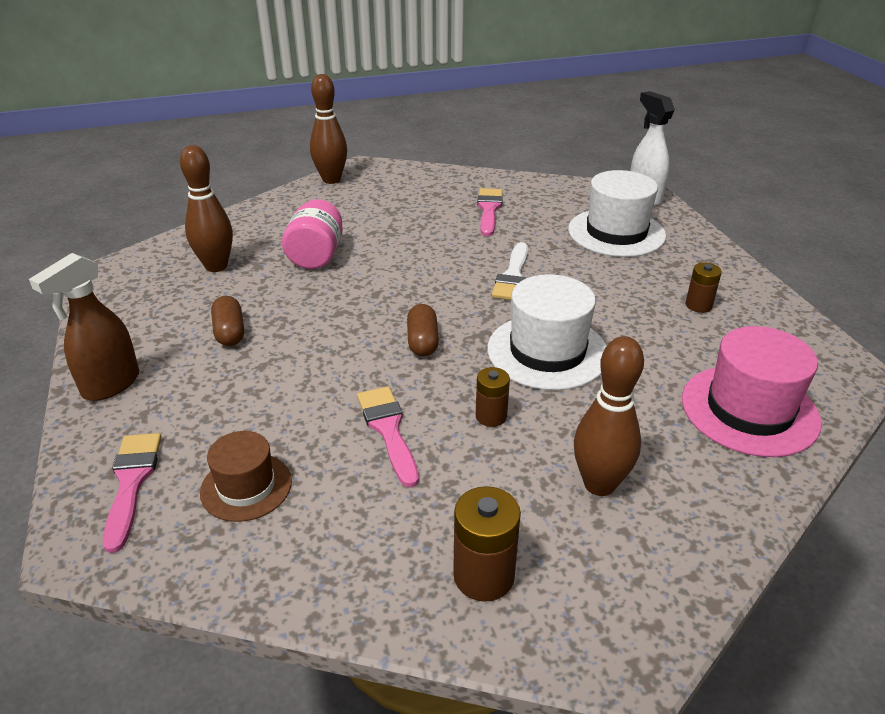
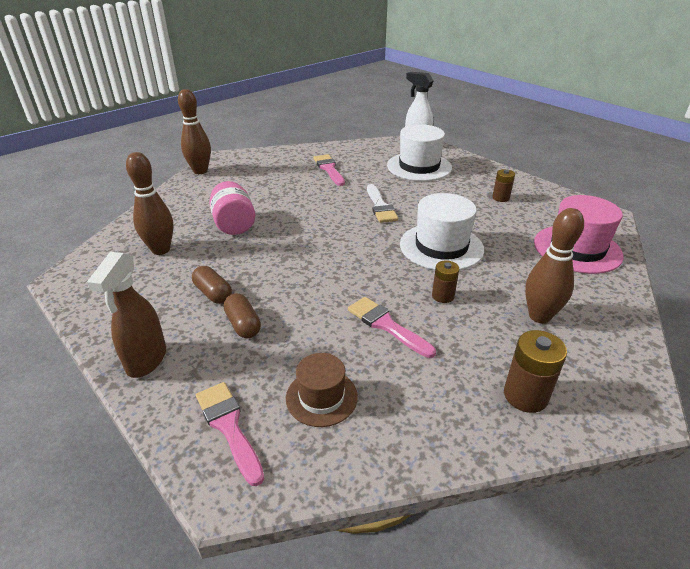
camera: 25 degrees left, 0 degrees up
(422, 341) = (358, 262): brown capsule -> brown capsule (243, 324)

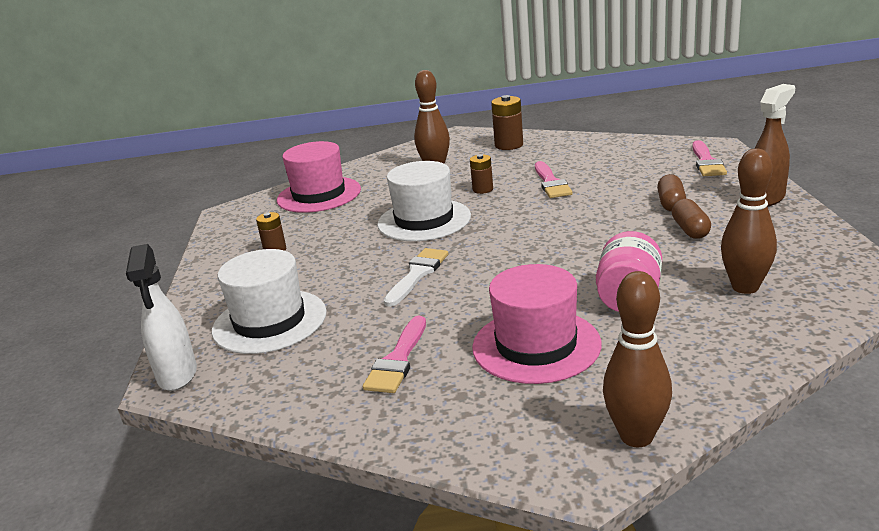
camera: 140 degrees left, 10 degrees down
(268, 189) = (536, 345): none -> pink hat
(321, 397) = (635, 162): brown hat -> none

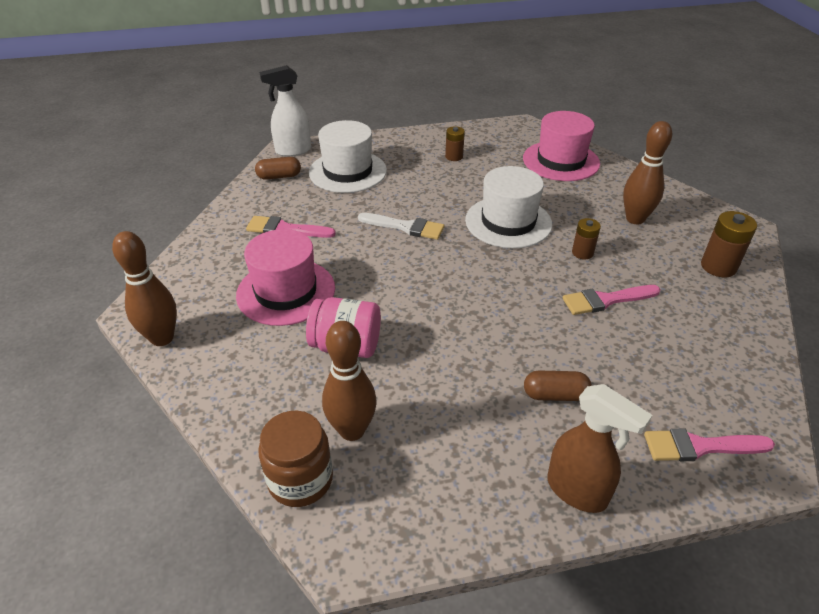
camera: 80 degrees right, 15 degrees up
(690, 230) = (484, 404): brown capsule -> brown capsule (279, 176)
(817, 309) = (300, 479): none -> brown jar

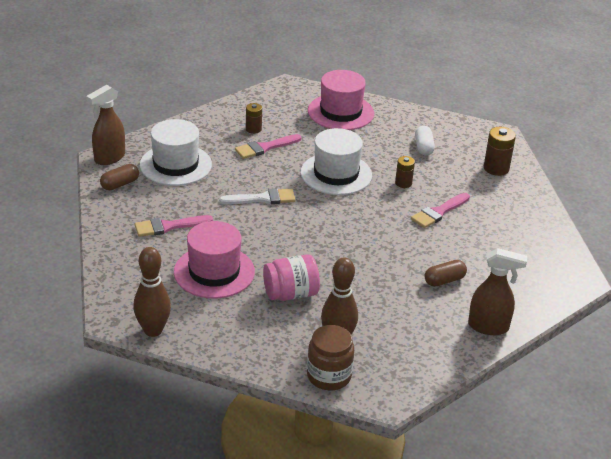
camera: 30 degrees left, 5 degrees down
(293, 151) = (109, 158): white spray bottle -> brown spray bottle
(635, 219) = (423, 147): brown bowling pin -> white capsule
(700, 446) = (540, 282): pink brush -> pink brush (265, 147)

